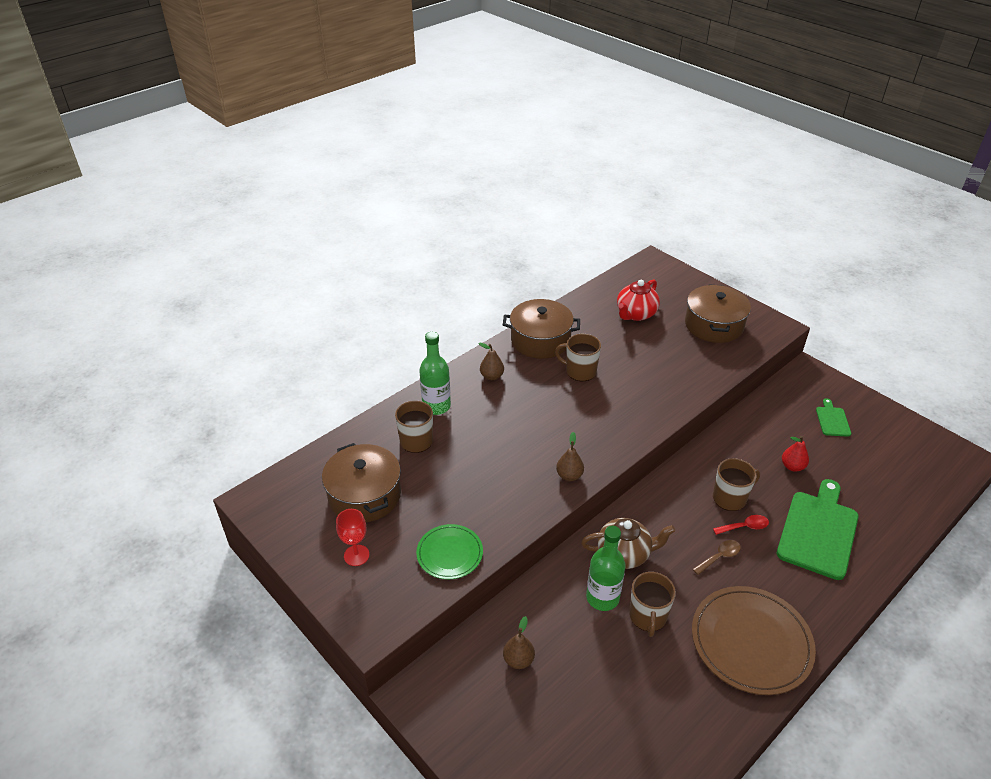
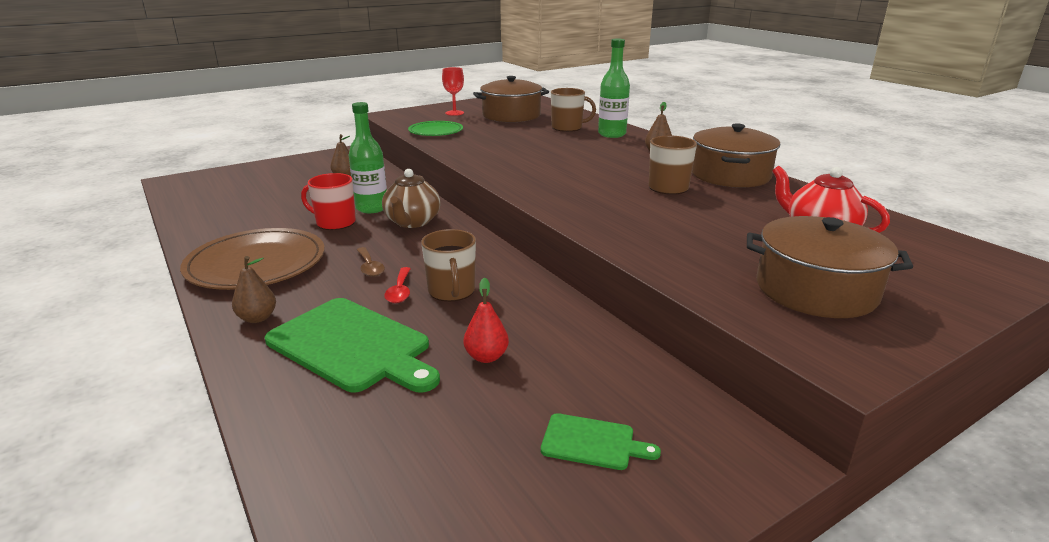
camera: 100 degrees right, 15 degrees down
(569, 475) = (496, 169): brown pear -> brown pear (257, 318)
(648, 616) = (335, 222): brown mug -> red mug

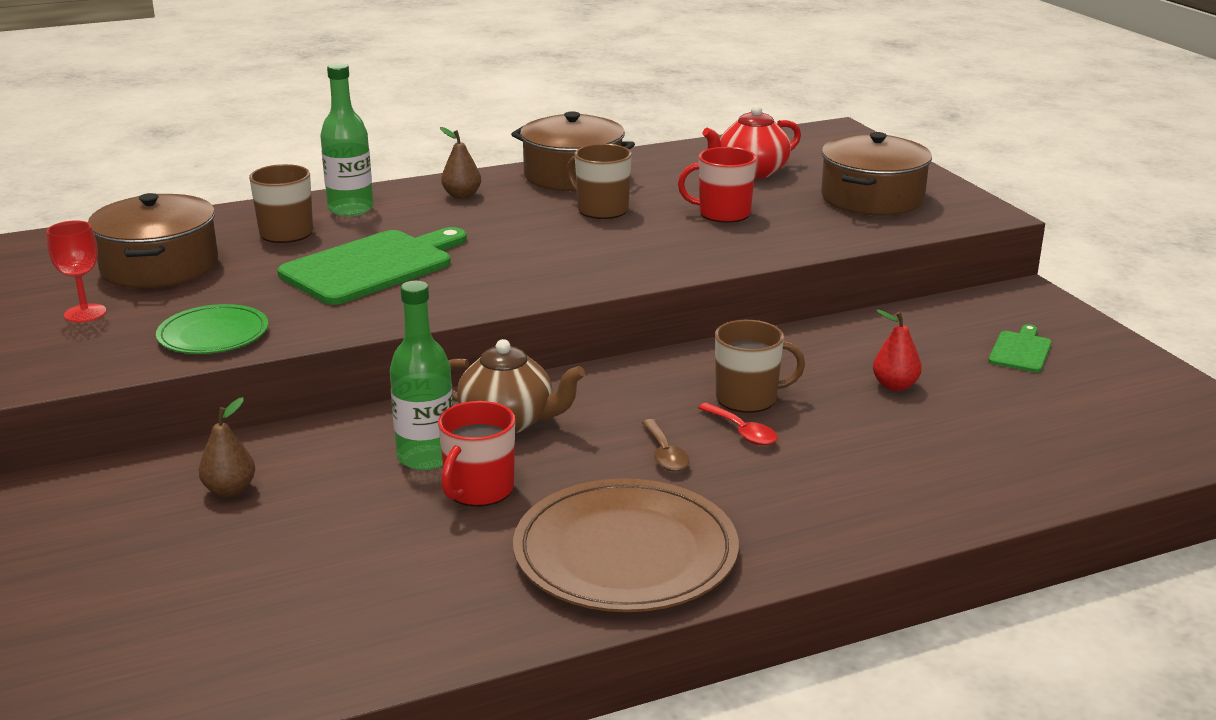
camera: 80 degrees left, 0 degrees up
(257, 318) = (802, 533): brown pear -> none
(353, 346) = (873, 461): green cutting board -> green cutting board (372, 266)
(370, 267) = (665, 454): brown spoon -> brown spoon turned 90 degrees clockwise
(400, 291) = (742, 432): red spoon -> red spoon turned 45 degrees clockwise
(700, 225) = (723, 213): none -> red mug

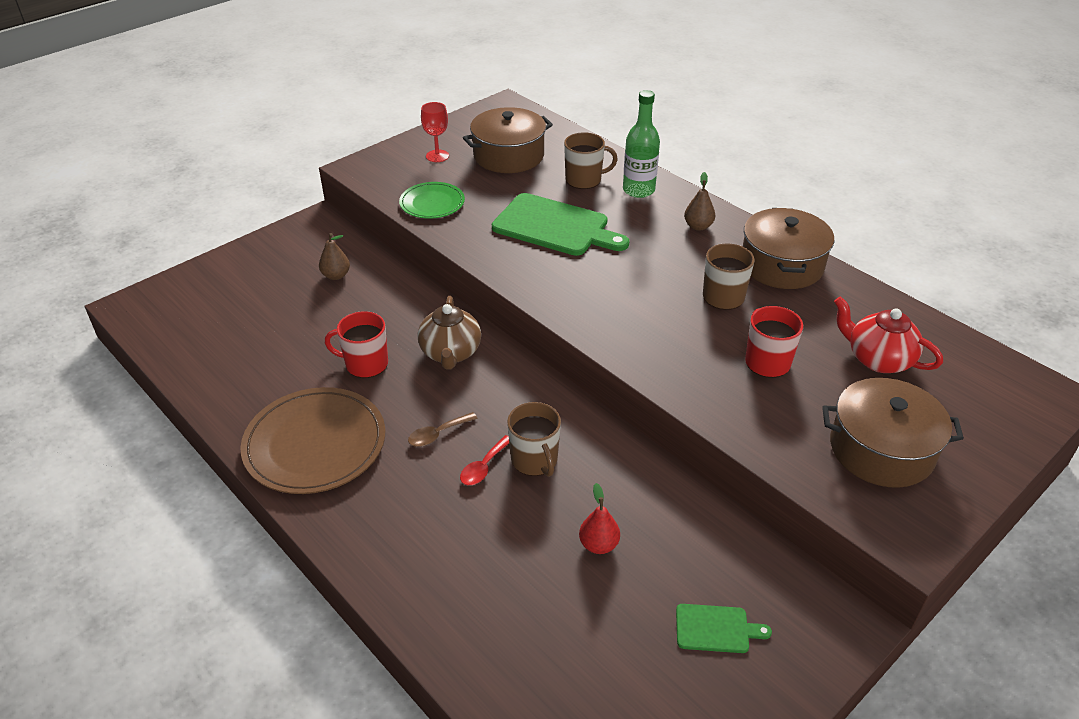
camera: 70 degrees right, 15 degrees up
(426, 457) = (395, 332): green bottle -> none

